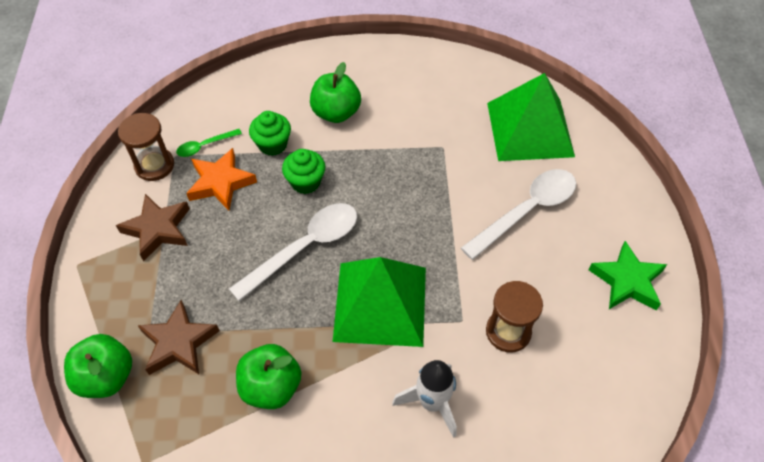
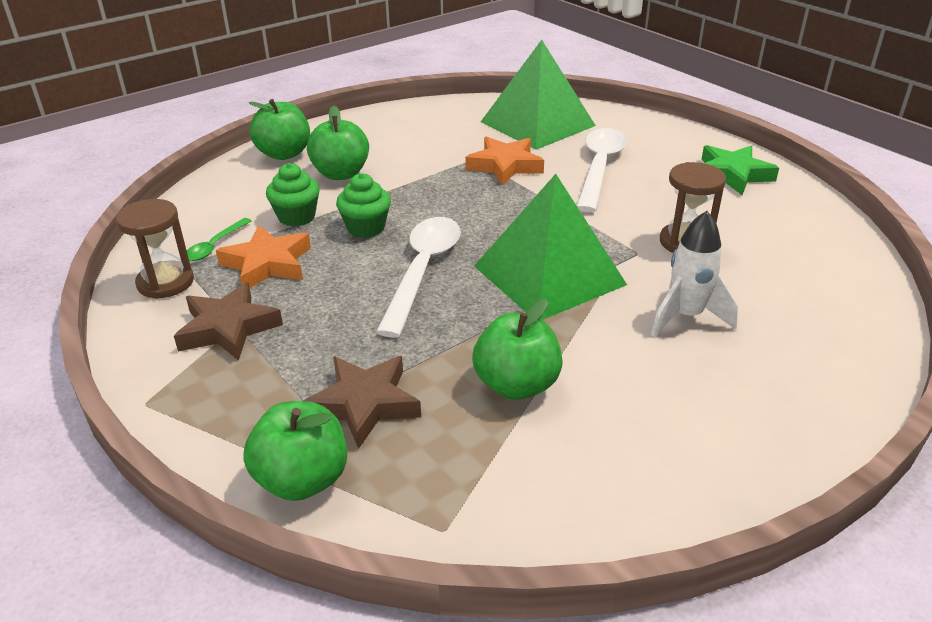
camera: 35 degrees left, 20 degrees down
(317, 68) = (284, 154): none -> green apple
(457, 167) = (505, 165): none -> orange star

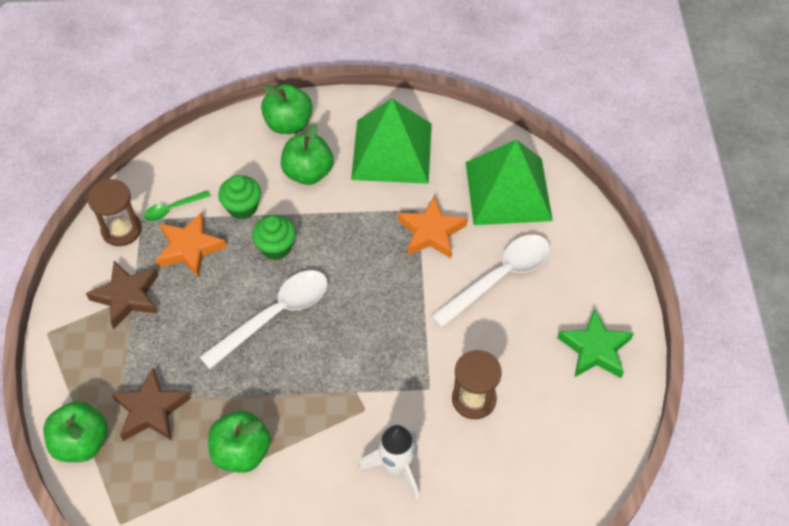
camera: 35 degrees right, 20 degrees up
(549, 275) = (349, 371): green pyramid -> green pyramid (392, 151)

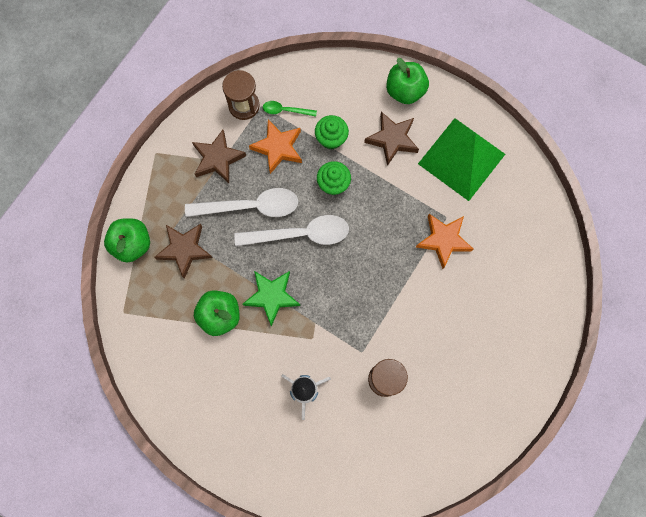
camera: 35 degrees right, 20 degrees up
(308, 173) = (392, 139): green apple -> brown star
(499, 278) = (465, 305): white spoon -> white spoon (250, 206)
(508, 191) = (520, 243): green pyramid -> none
(595, 349) = (490, 400): green star -> green star (272, 296)

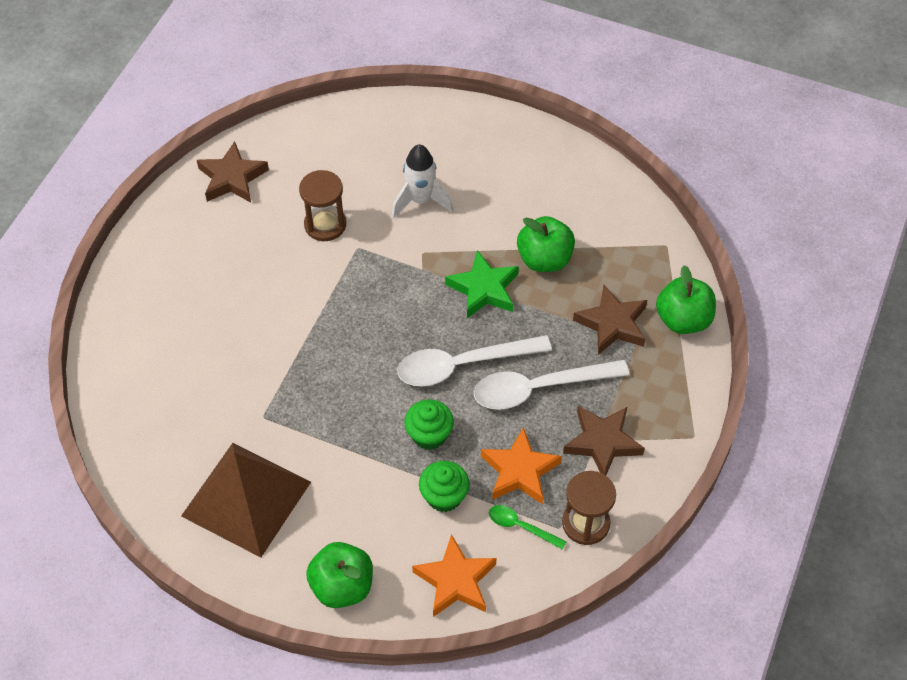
camera: 170 degrees right, 20 degrees down
(285, 110) = (521, 526): green spoon -> green spoon turned 150 degrees counterclockwise
(392, 139) = (353, 510): brown star -> brown star (232, 178)
(443, 240) = (264, 387): orange star -> orange star (455, 581)
(461, 158) = (246, 499): green pyramid -> brown pyramid

